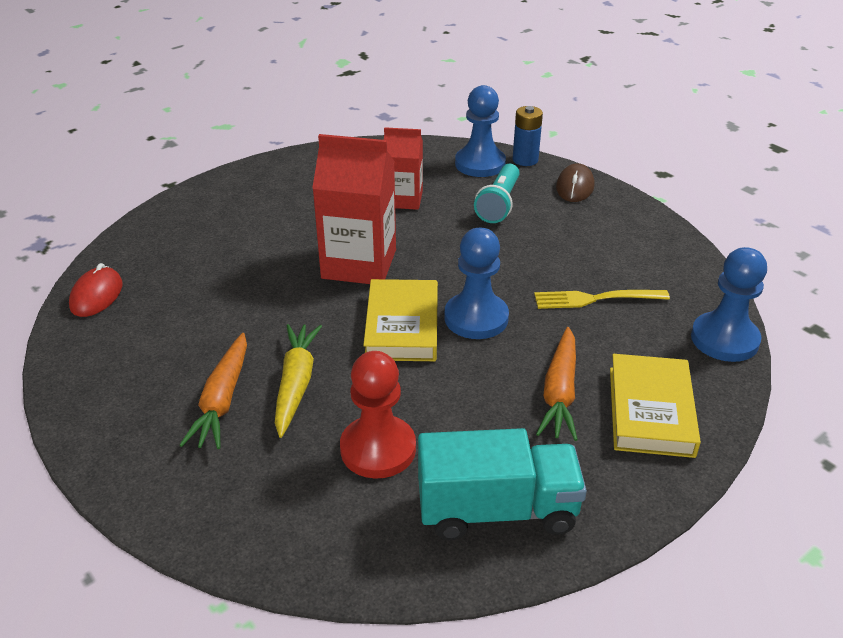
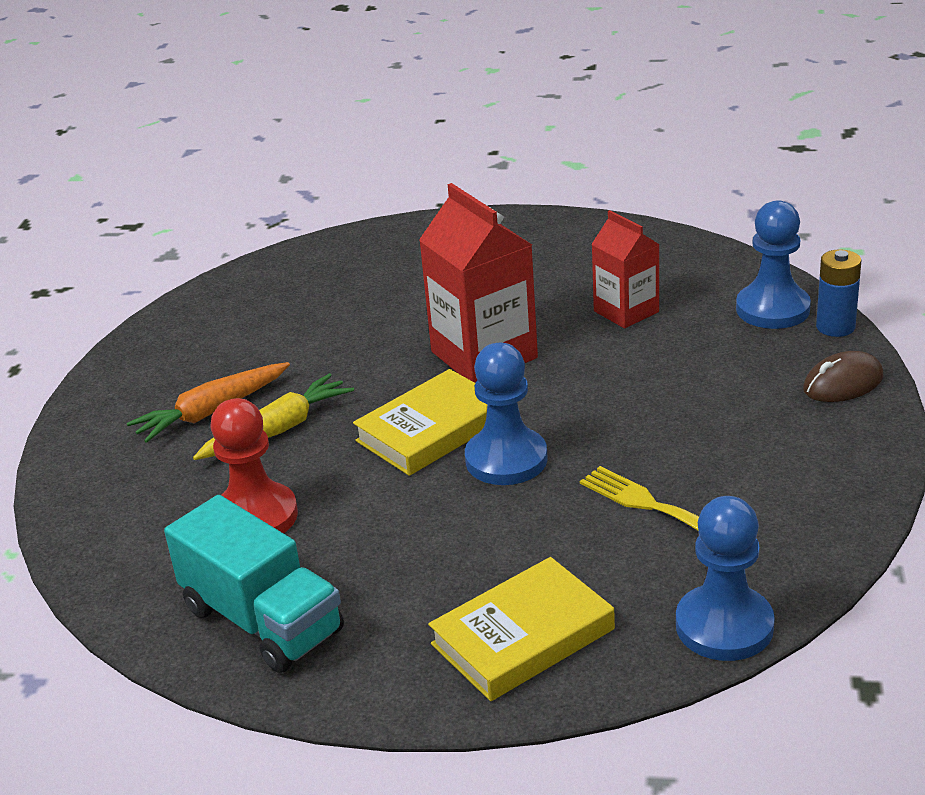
camera: 50 degrees right, 5 degrees down
(97, 295) = (250, 281): red mouse -> none
(499, 204) = (719, 362): turquoise flashlight -> none
(560, 393) = (468, 568): orange carrot -> none

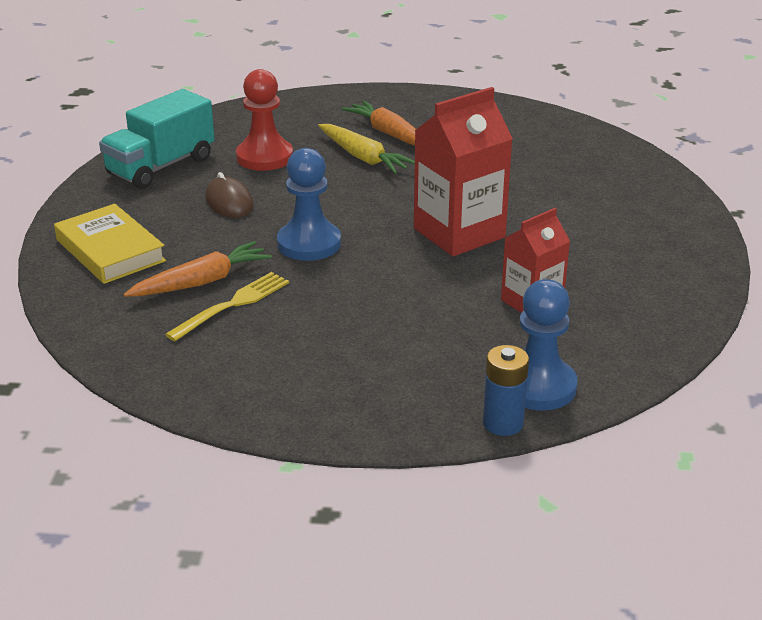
camera: 85 degrees right, 0 degrees up
(431, 430) = (353, 213): yellow book -> none
(603, 539) = (201, 282): none -> orange carrot
(724, 626) = (88, 327): blue pawn -> none
(843, 383) = (397, 416): brown mouse -> brown mouse (229, 202)

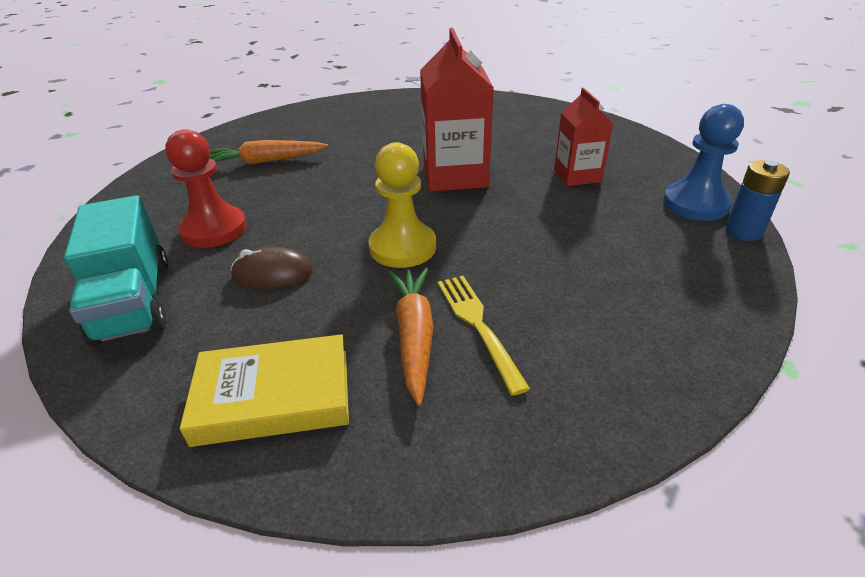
camera: 60 degrees left, 5 degrees up
(309, 243) = (402, 247): blue pawn -> yellow pawn
(363, 158) = (288, 182): yellow carrot -> none

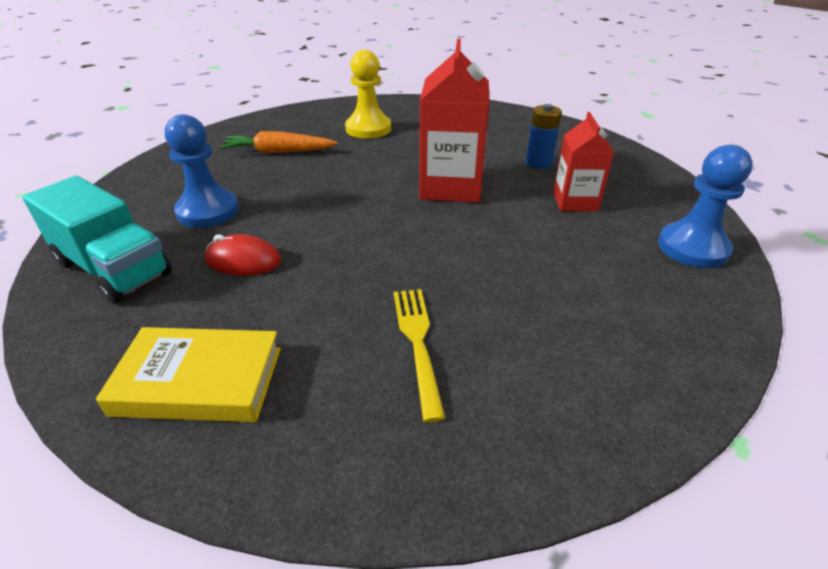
camera: 10 degrees right, 0 degrees up
(133, 301) = (113, 268): turquoise truck -> turquoise truck turned 45 degrees counterclockwise
(214, 229) = (208, 211): red pawn -> blue pawn
(272, 273) = (243, 261): brown mouse -> red mouse
(402, 247) = (373, 252): yellow pawn -> yellow pawn (368, 129)
(414, 335) = (351, 343): orange carrot -> none
(743, 231) = (737, 285): blue battery -> blue battery (538, 163)

